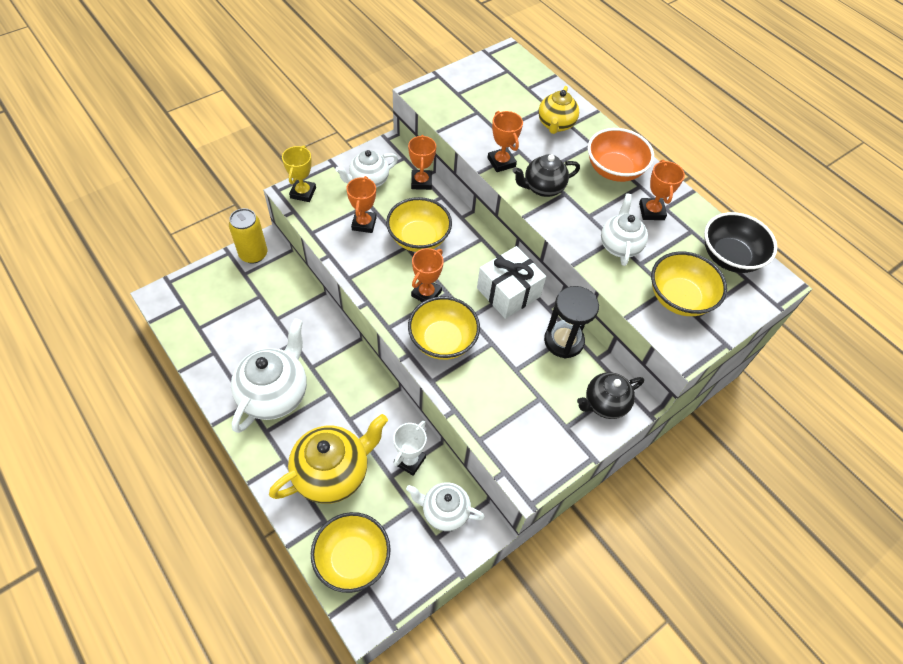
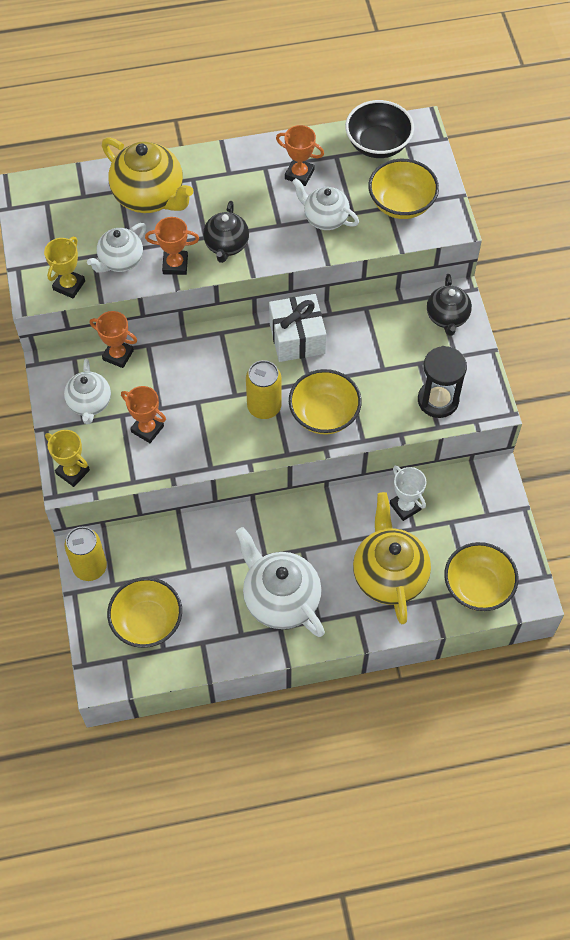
camera: 60 degrees left, 5 degrees up
(418, 238) = (192, 387): yellow bowl -> yellow bowl (147, 622)
(426, 293) = (264, 407): orange trophy -> yellow can
(440, 108) = (69, 285): none -> yellow trophy
(444, 511) = (466, 498): white teapot -> white teapot (120, 261)
(555, 125) = (149, 196): yellow teapot -> yellow teapot, size x1.64
(563, 341) = (371, 318): black hourglass -> black hourglass (438, 400)
(614, 170) = (235, 177): orange bowl -> none

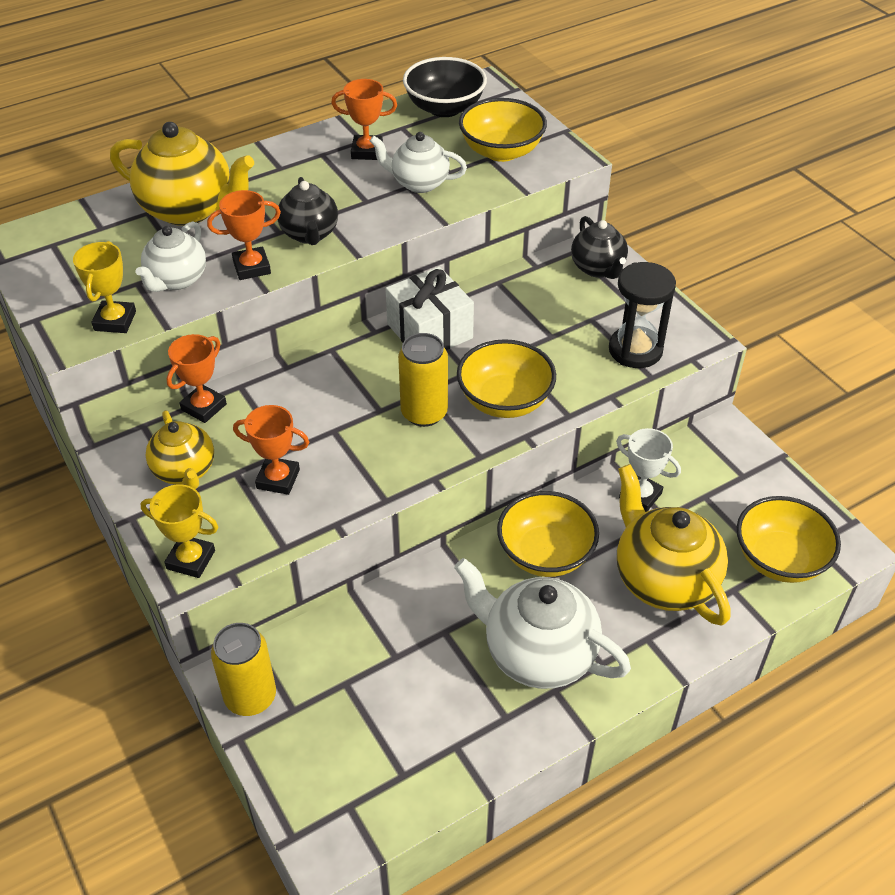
camera: 20 degrees left, 15 degrees down
(89, 403) = (185, 471): white teapot -> yellow teapot
(118, 355) = (203, 407): orange trophy -> orange trophy turned 60 degrees counterclockwise
(147, 622) = (364, 744): yellow bowl -> yellow bowl (545, 554)

